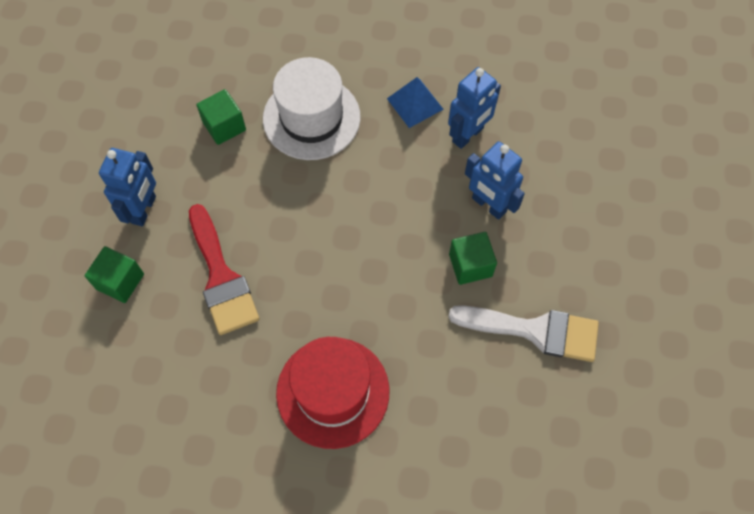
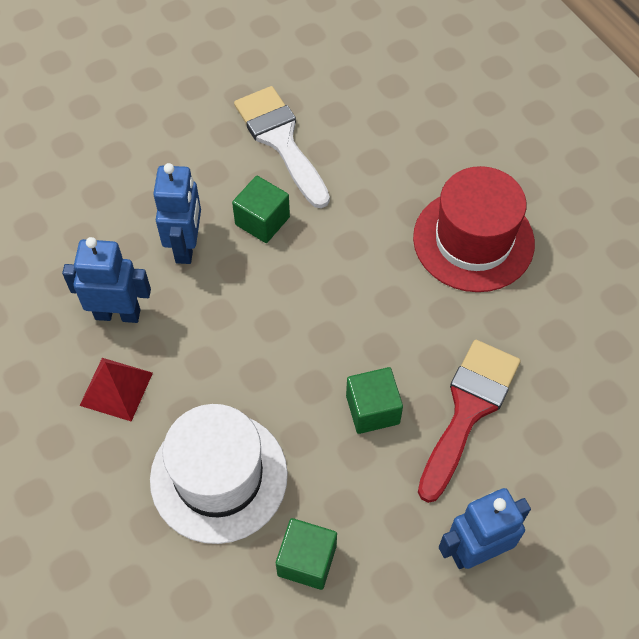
camera: 130 degrees left, 5 degrees down
(120, 281) = (564, 499): green cube -> green cube (372, 409)
(415, 104) = (116, 388): blue pyramid -> red pyramid

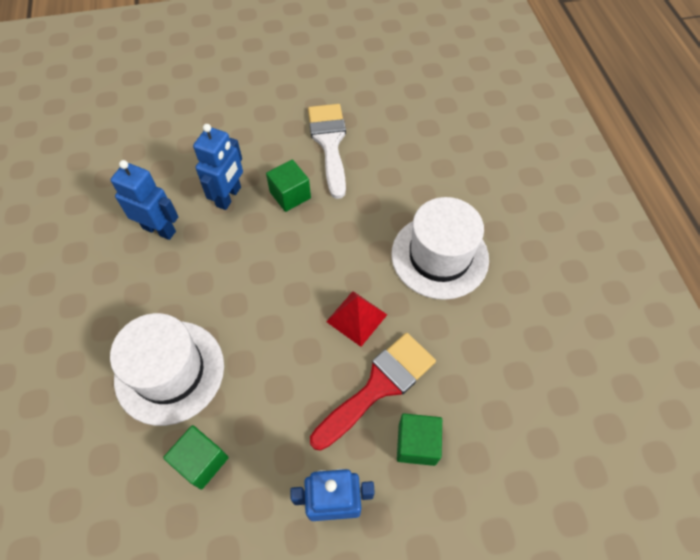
camera: 20 degrees right, 0 degrees up
(116, 388) = (132, 282): red pyramid -> red pyramid (357, 318)
(372, 409) = (305, 360): green cube -> green cube (417, 444)
(473, 240) = (439, 256): red hat -> white hat

